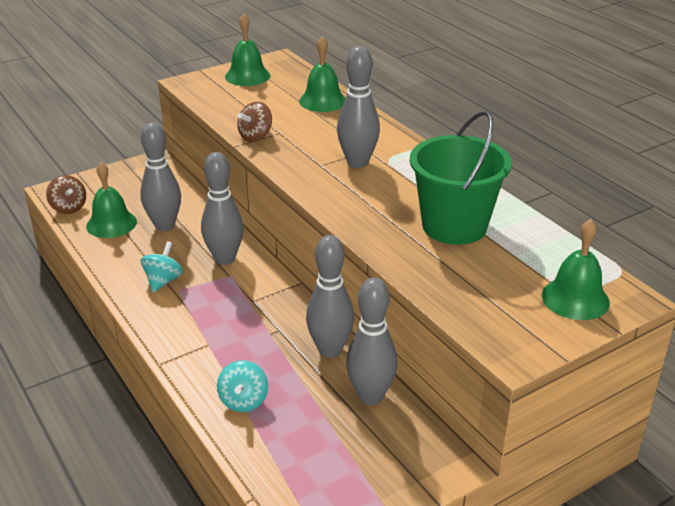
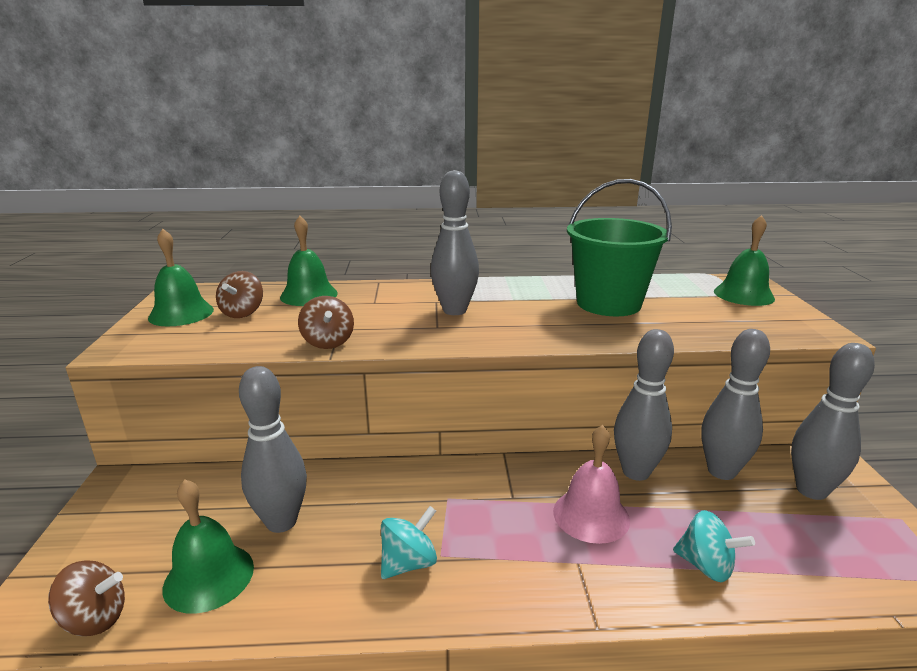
camera: 60 degrees left, 10 degrees down
(163, 281) = (409, 563): turquoise spinning top -> turquoise spinning top turned 90 degrees clockwise
(225, 259) = (410, 492): grey bowling pin -> grey bowling pin (811, 490)
(259, 339) = (591, 515): none -> pink bell
(269, 93) = (242, 313): none -> brown spinning top

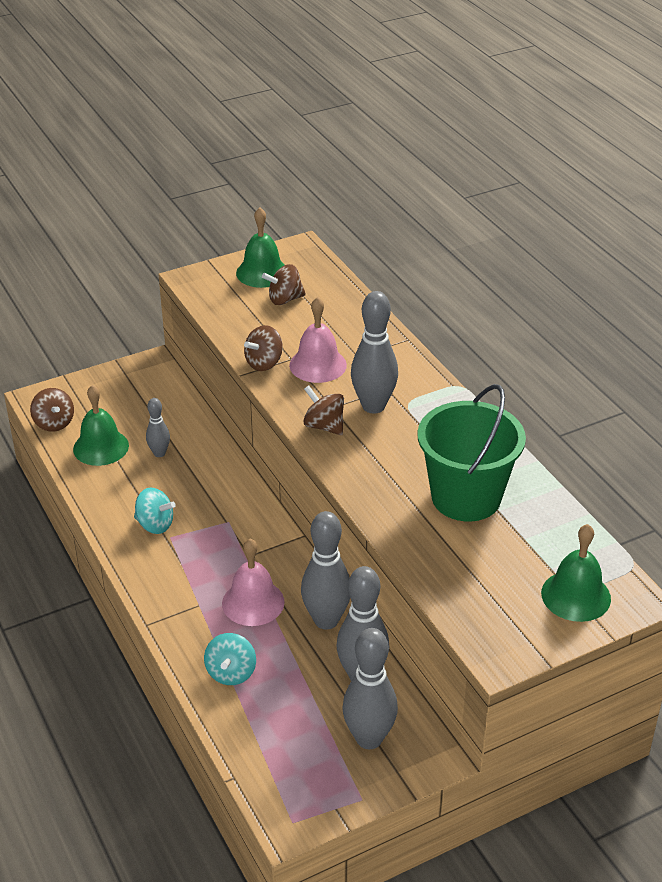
camera: 65 degrees right, 15 degrees up
(281, 522) = (159, 453): grey bowling pin -> grey bowling pin, size x0.55
(309, 295) = (345, 314): green bell -> none
(365, 319) = (318, 365): none -> pink bell
(462, 335) = (324, 426): none -> brown spinning top

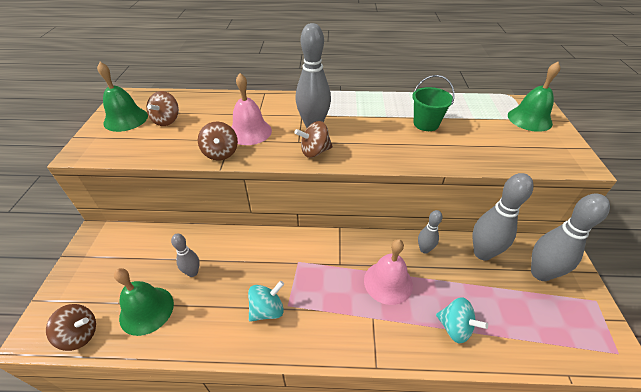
camera: 60 degrees left, 5 degrees up
(326, 620) = (424, 249): grey bowling pin -> grey bowling pin, size x0.55
(466, 497) = (426, 124): green bucket -> green bucket, size x0.55

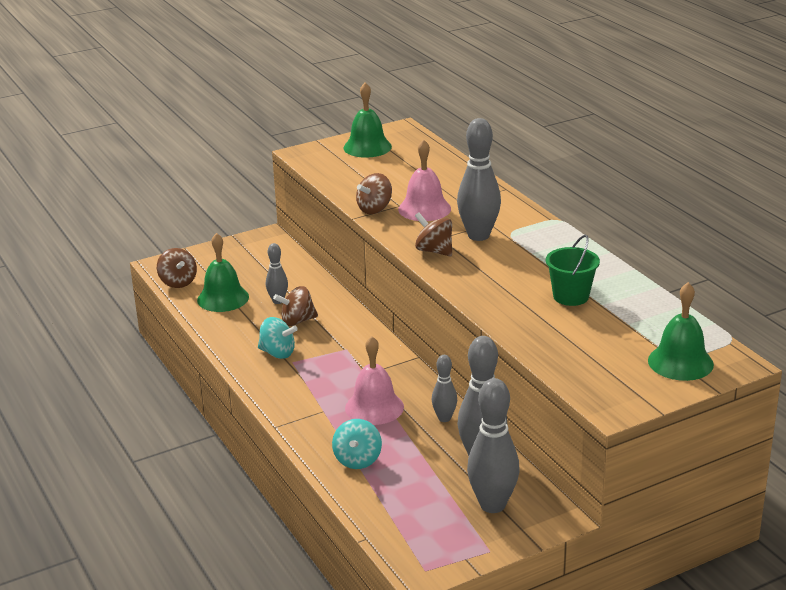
camera: 60 degrees right, 15 degrees down
(167, 120) = (390, 165): brown spinning top -> brown spinning top (297, 321)

